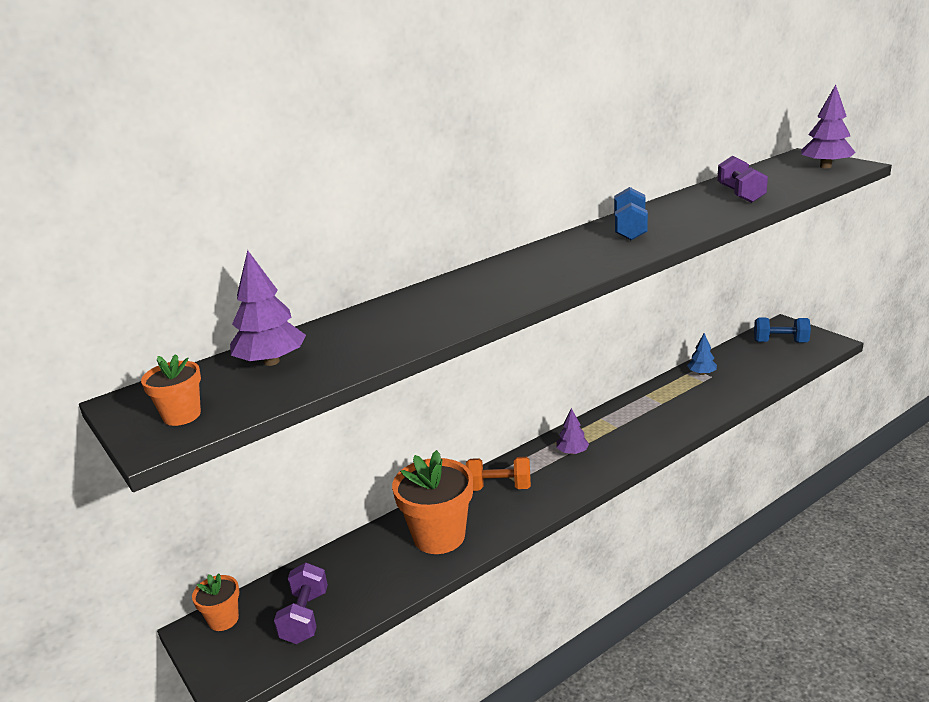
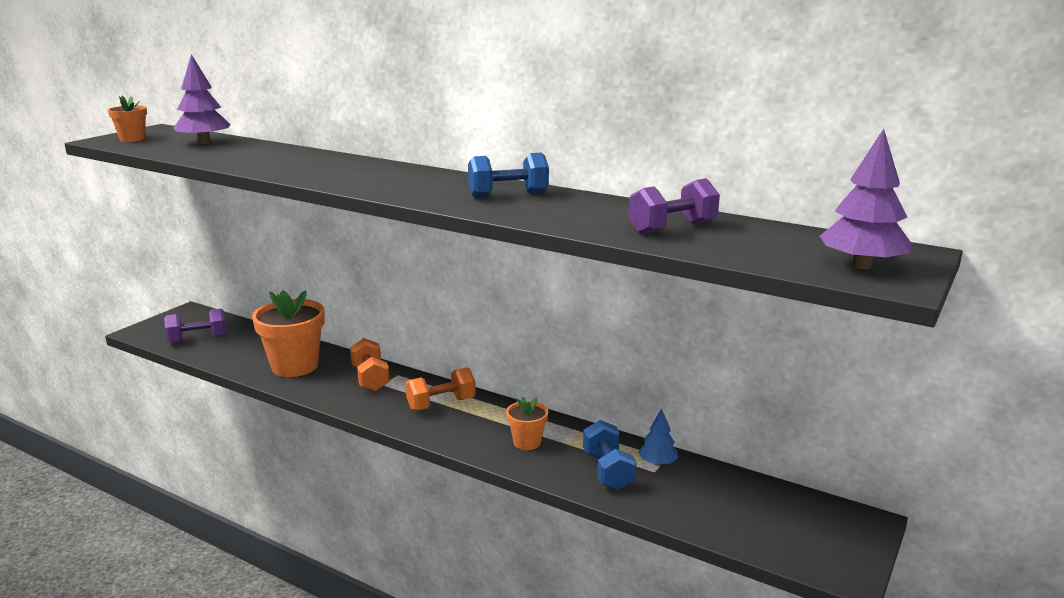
camera: 65 degrees right, 5 degrees down
(223, 619) = (197, 316): orange flower pot -> orange flower pot (527, 442)
(572, 452) = (441, 404): purple tree -> orange dumbbell
(780, 342) = (801, 521): blue dumbbell -> blue dumbbell (607, 471)

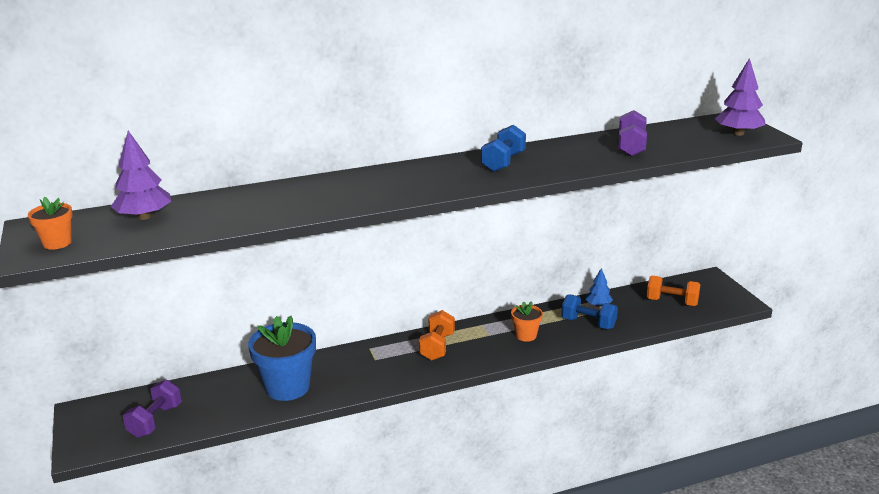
camera: 50 degrees left, 5 degrees up
(295, 366) = (287, 387): orange flower pot -> blue flower pot
(370, 378) = (359, 361): orange dumbbell -> orange dumbbell (672, 302)

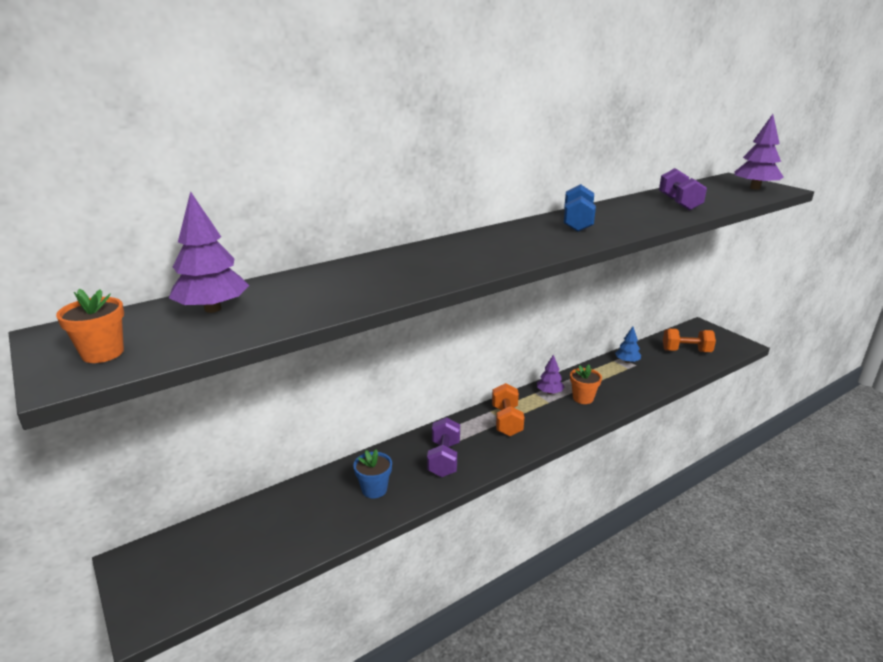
camera: 15 degrees left, 0 degrees up
(155, 421) = (234, 558): purple dumbbell -> purple dumbbell (444, 459)
(287, 387) = (374, 489): blue flower pot -> blue flower pot, size x0.52
(496, 326) = (549, 392): none -> purple tree
(588, 323) = (630, 379): blue dumbbell -> none

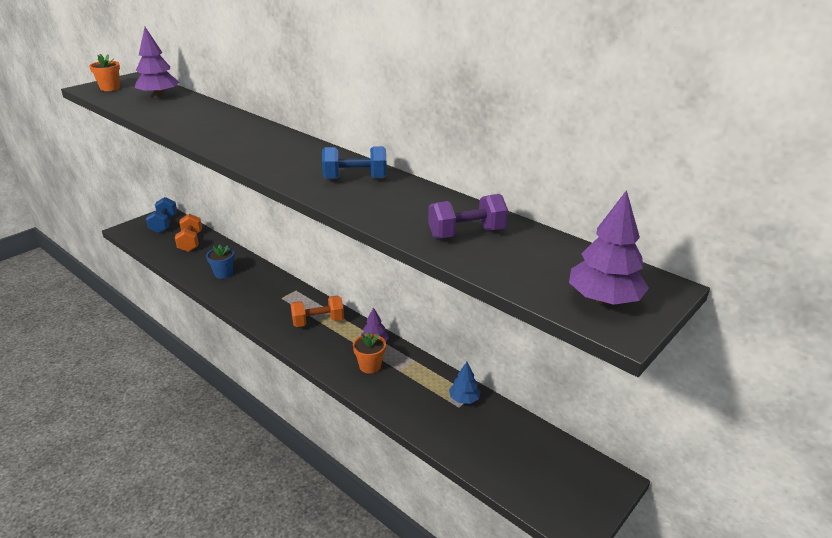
camera: 75 degrees right, 5 degrees up
(169, 561) = (164, 224): none -> blue dumbbell
(444, 459) = (260, 297): purple dumbbell -> none
(686, 351) = (520, 457): orange dumbbell -> orange dumbbell (190, 242)

